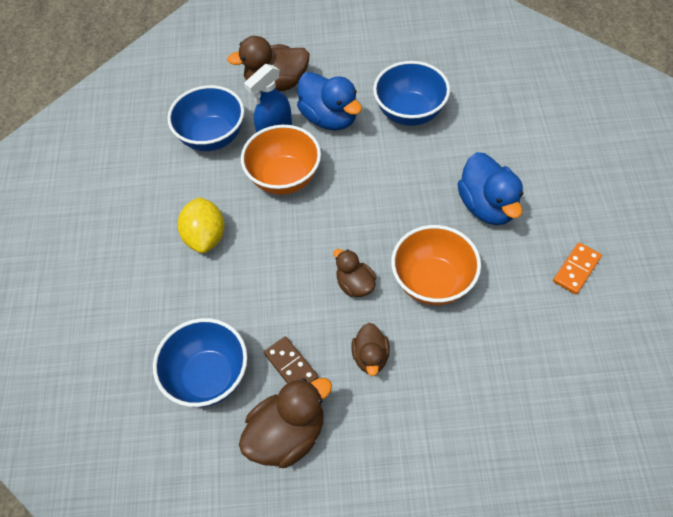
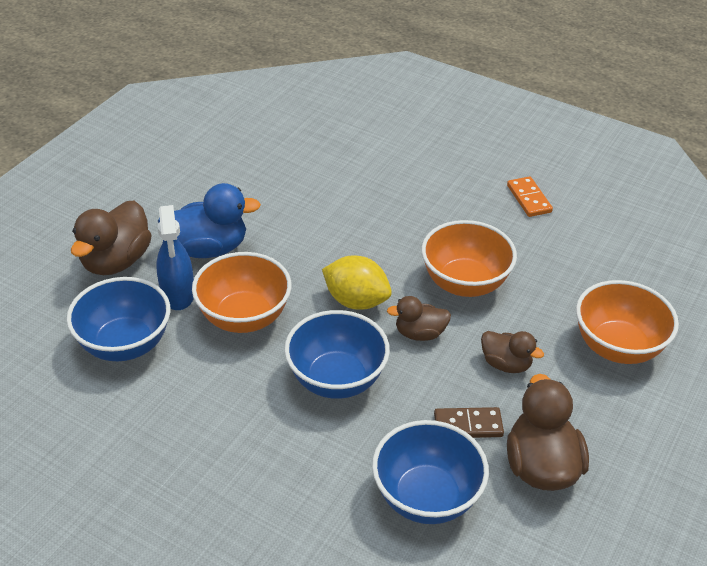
camera: 60 degrees left, 15 degrees down
(205, 237) = (251, 415): yellow lemon -> yellow lemon (356, 301)
(410, 113) = (266, 196): blue bowl -> blue bowl (336, 379)
(456, 427) = (617, 347): none -> orange bowl
(487, 206) = (419, 209): blue duck -> none

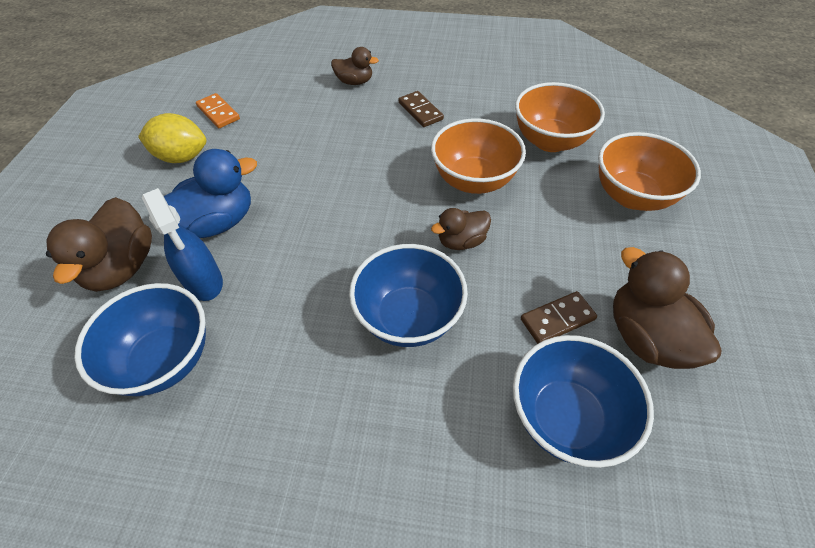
camera: 20 degrees left, 10 degrees up
(244, 317) = (284, 283): orange bowl -> orange bowl (550, 141)
(356, 301) = (386, 229): yellow lemon -> yellow lemon (182, 157)
(451, 199) = (420, 111): none -> brown domino
(506, 364) = (553, 244): brown duck -> brown duck (354, 82)
(529, 199) = (483, 93): orange domino -> orange domino (218, 113)

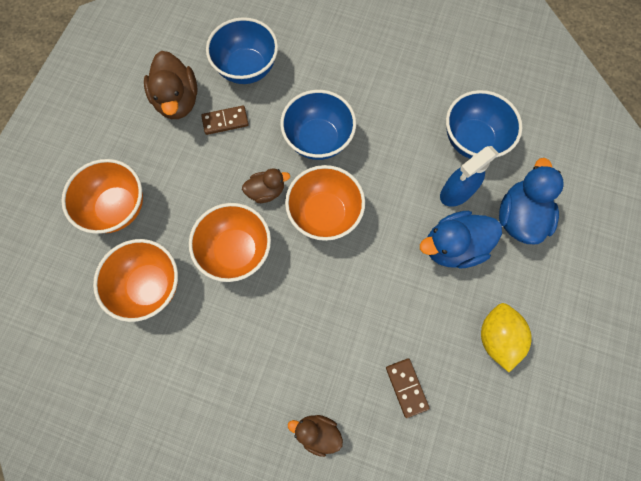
camera: 170 degrees left, 20 degrees up
(122, 267) = (519, 217): brown duck -> blue duck
(182, 157) = (496, 337): yellow lemon -> yellow lemon turned 75 degrees clockwise
(204, 282) = (456, 192): blue spray bottle -> blue spray bottle turned 105 degrees counterclockwise
(218, 113) = (469, 404): orange domino -> none
(380, 230) = (324, 214): none -> orange bowl
(420, 111) = (257, 359): brown domino -> brown domino (406, 387)

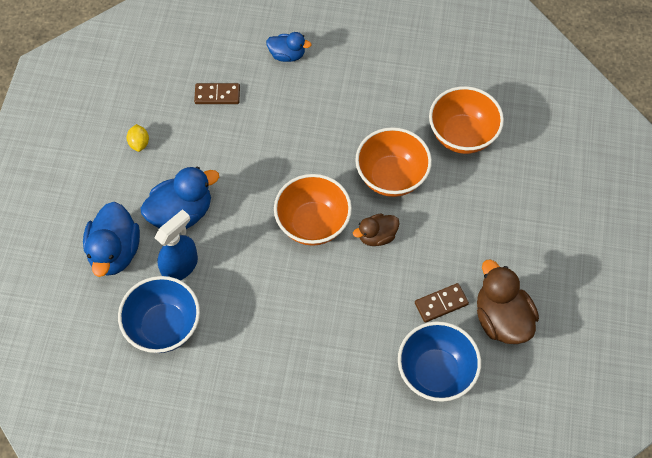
camera: 170 degrees right, 10 degrees down
(118, 208) = (520, 197): orange bowl -> none
(317, 432) = (287, 55): brown duck -> blue duck
(318, 140) = (334, 299): blue bowl -> none
(406, 387) = (217, 95): brown domino -> brown domino turned 60 degrees counterclockwise
(496, 337) = (139, 143): yellow lemon -> yellow lemon, size x0.54

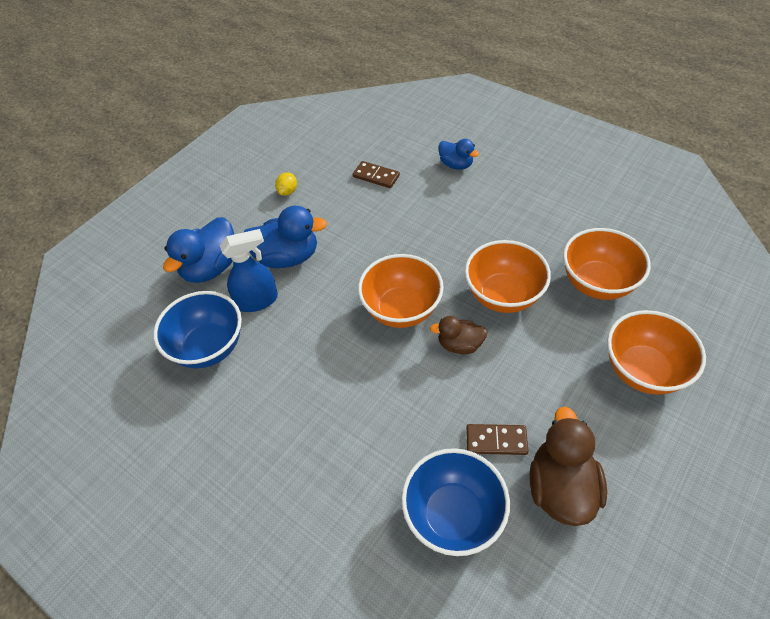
camera: 30 degrees right, 10 degrees down
(525, 200) = (643, 370): none -> orange bowl

